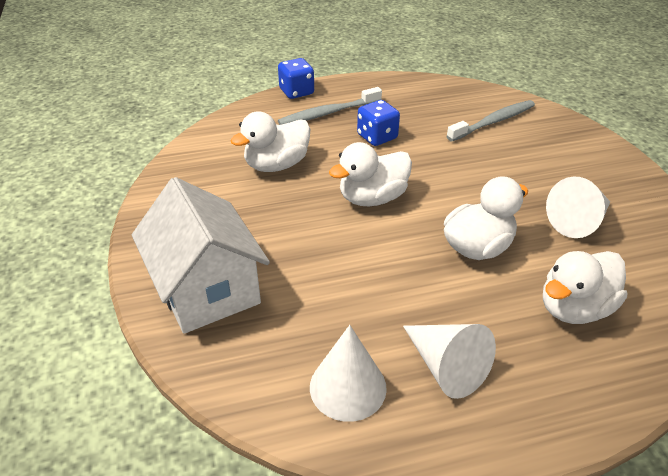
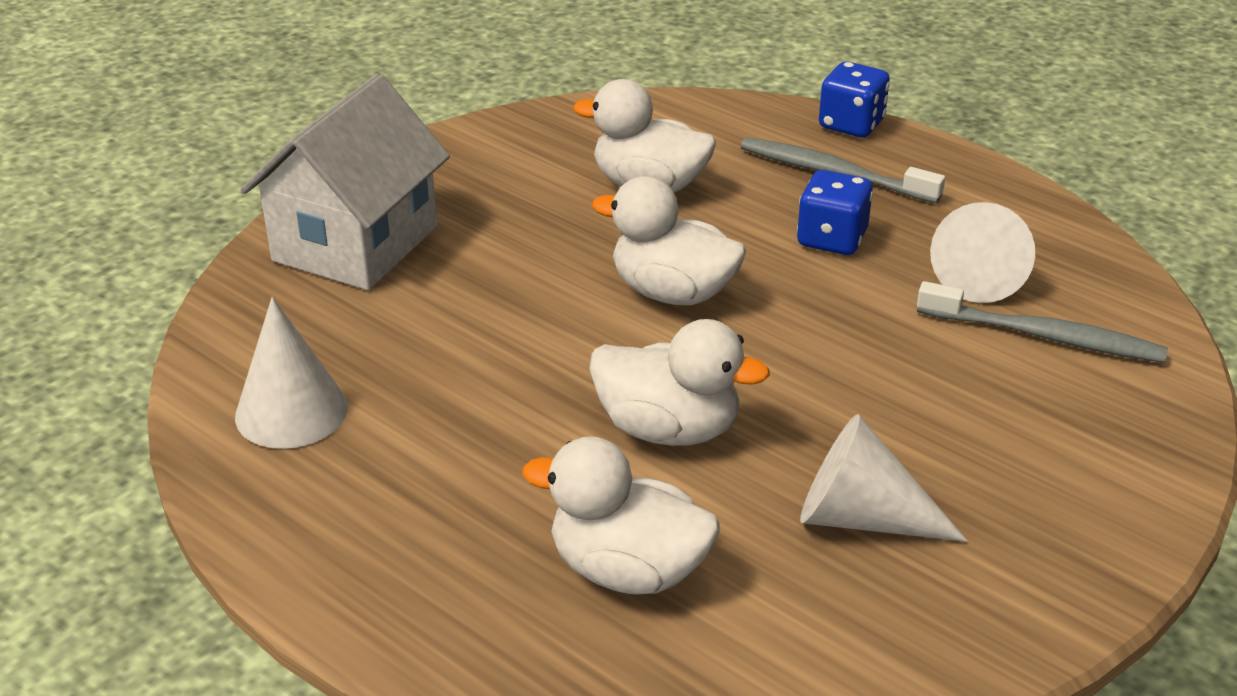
camera: 55 degrees right, 5 degrees down
(446, 367) = (393, 479): white cone -> white cone (979, 274)

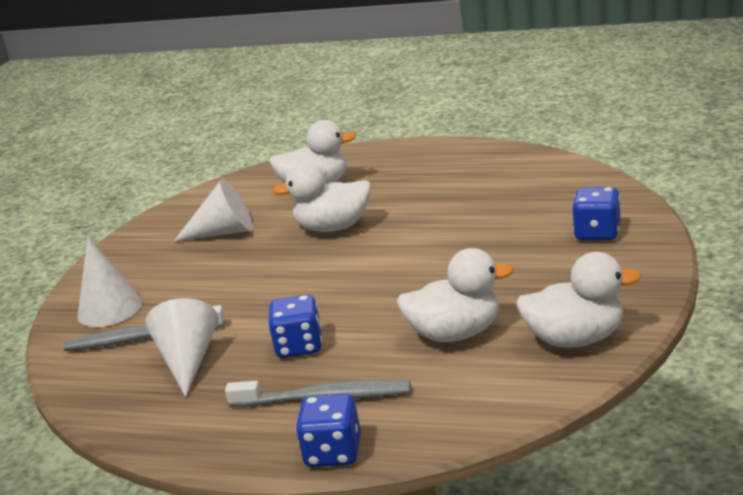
camera: 160 degrees right, 10 degrees down
(291, 411) = (517, 172): white cone -> white cone (110, 309)
(356, 244) = (597, 233): white house -> blue dice
(672, 293) = (380, 279): white duck -> white duck (575, 339)

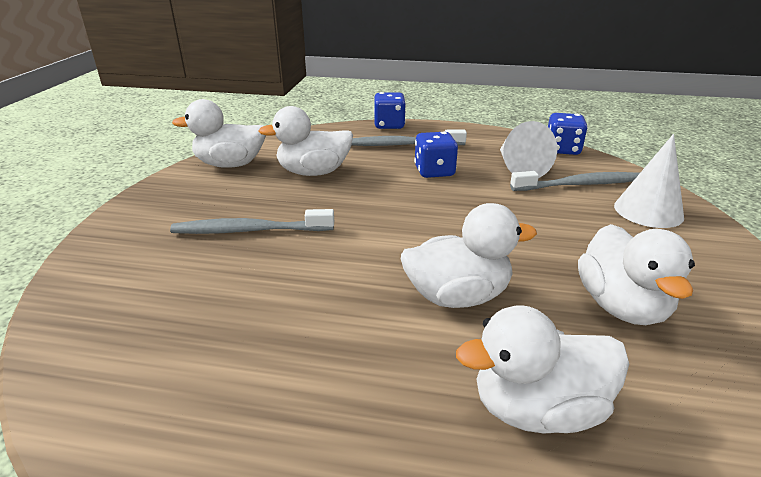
camera: 170 degrees right, 5 degrees up
(224, 232) = (621, 306): white cone -> white duck
(507, 258) = (250, 230): none -> grey toothbrush
(597, 233) = (142, 251): blue dice -> blue dice (562, 150)

